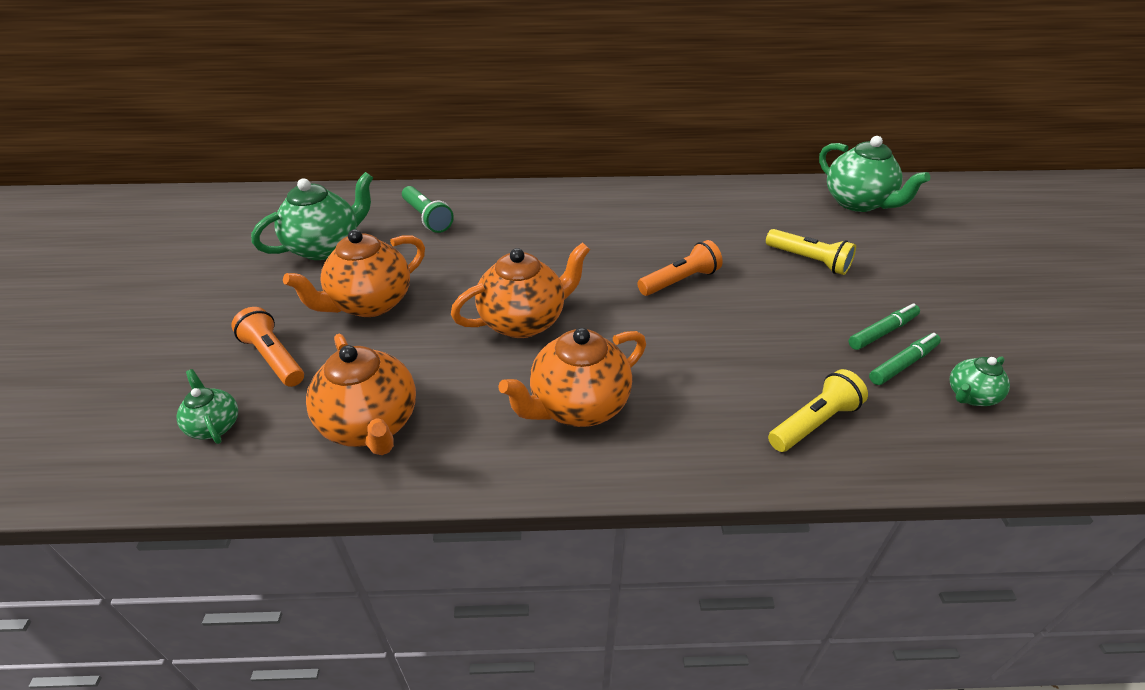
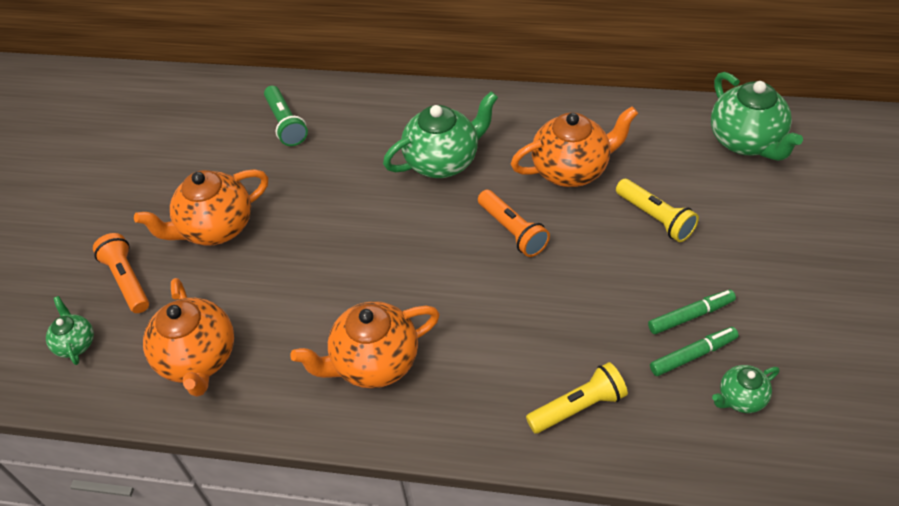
camera: 15 degrees right, 10 degrees up
(325, 247) = (185, 154): green teapot -> green teapot (443, 161)
(524, 321) = (350, 264): orange teapot -> orange teapot (571, 170)
(680, 281) = (512, 231): orange flashlight -> orange flashlight turned 75 degrees clockwise

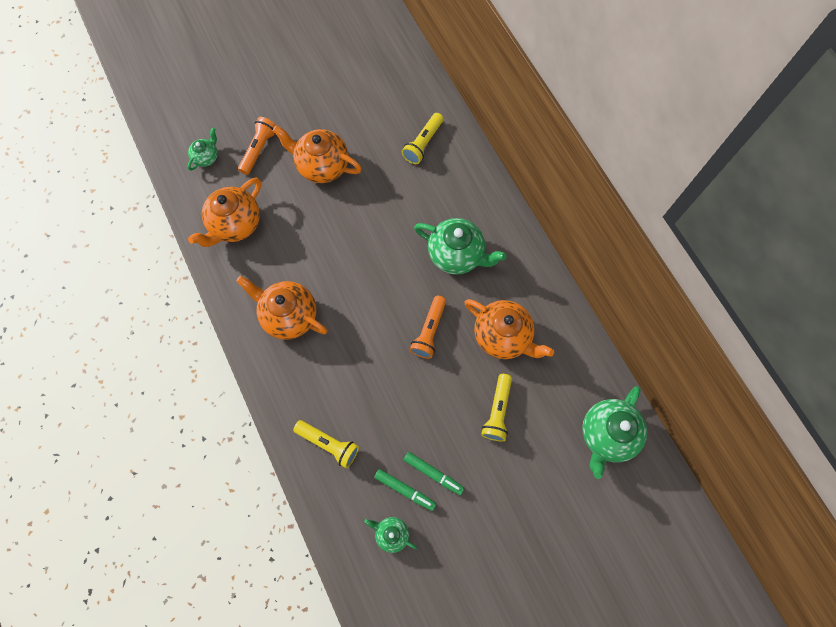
camera: 50 degrees right, 20 degrees up
(286, 124) = (423, 143): green flashlight -> yellow flashlight

